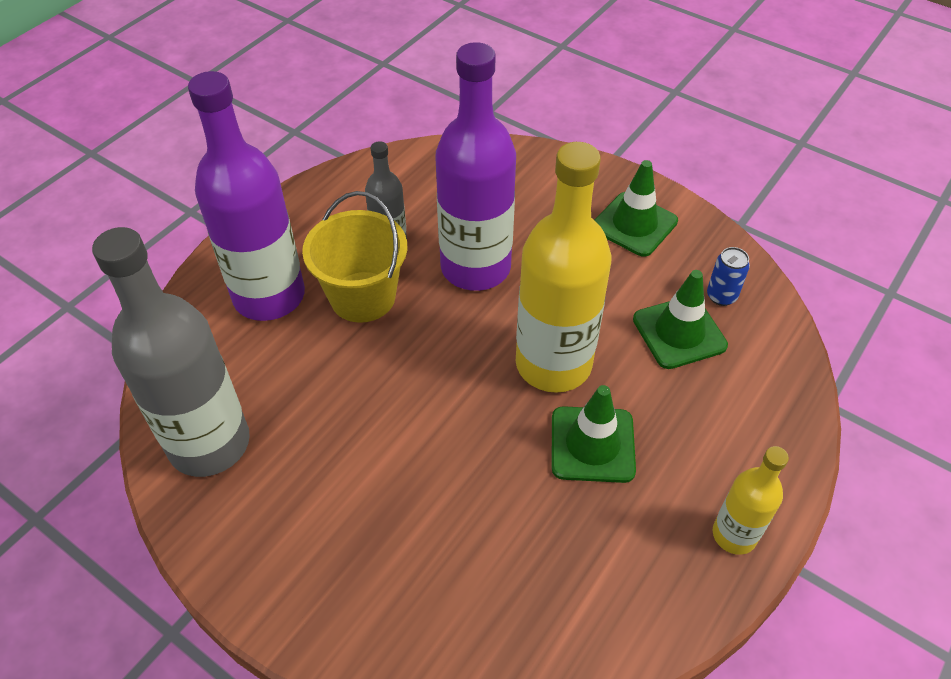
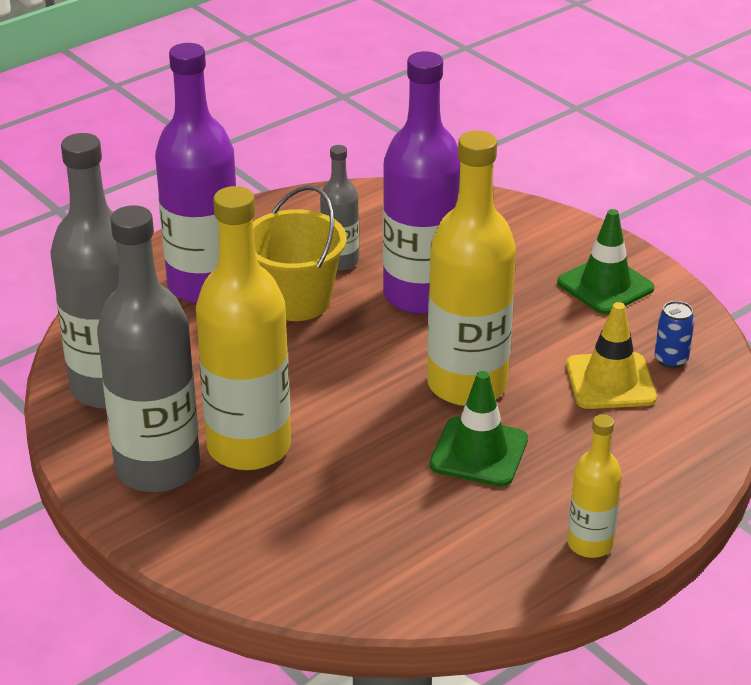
camera: 15 degrees right, 15 degrees down
(286, 539) = (158, 468): none -> grey bottle
(370, 489) = (249, 447): none -> yellow bottle
(679, 332) = (610, 381): green traffic cone -> yellow traffic cone

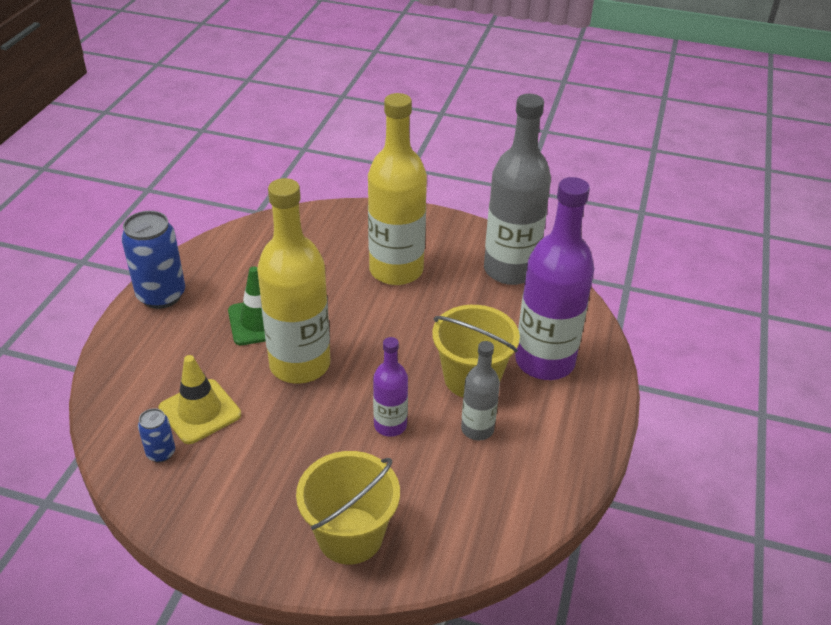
camera: 145 degrees right, 5 degrees up
(158, 468) = (431, 241): grey bottle -> none
(420, 295) = (390, 425): purple bottle -> purple bottle, size x0.51
(527, 238) = (350, 535): none -> yellow bucket
(590, 544) = (161, 295): yellow bottle -> blue can
(605, 285) = (250, 509): green traffic cone -> none

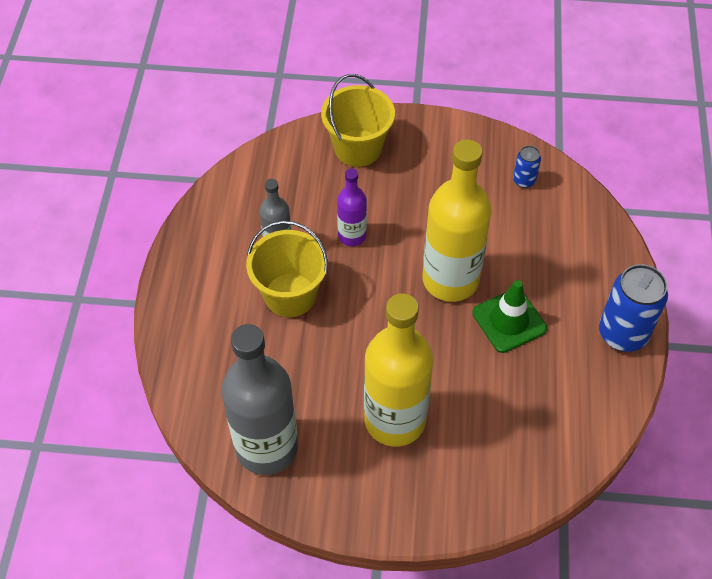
camera: 170 degrees right, 15 degrees up
(200, 411) = (514, 219): yellow traffic cone -> none
(544, 361) = (223, 327): purple bottle -> none

